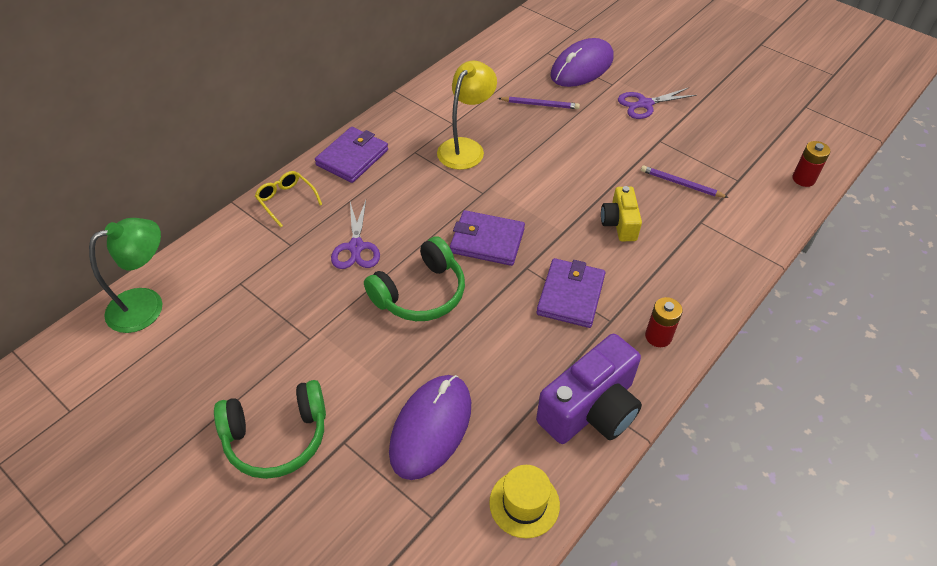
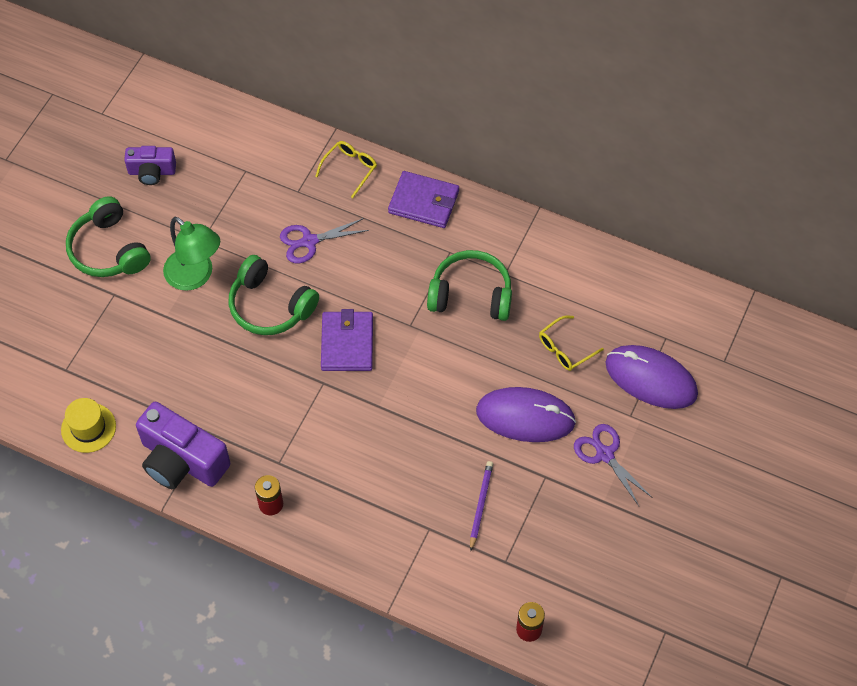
camera: 75 degrees right, 10 degrees up
(147, 305) = (206, 117): green lamp -> green lamp (195, 276)
(189, 371) = (152, 172): none -> purple camera
(431, 428) = (139, 349): purple mouse -> purple mouse (525, 416)
(466, 147) = (471, 295): yellow lamp -> green headphones
(540, 105) = (565, 349): purple pencil -> yellow glasses
(570, 295) = (299, 425): purple wallet -> none
(619, 223) = (404, 453): yellow camera -> none

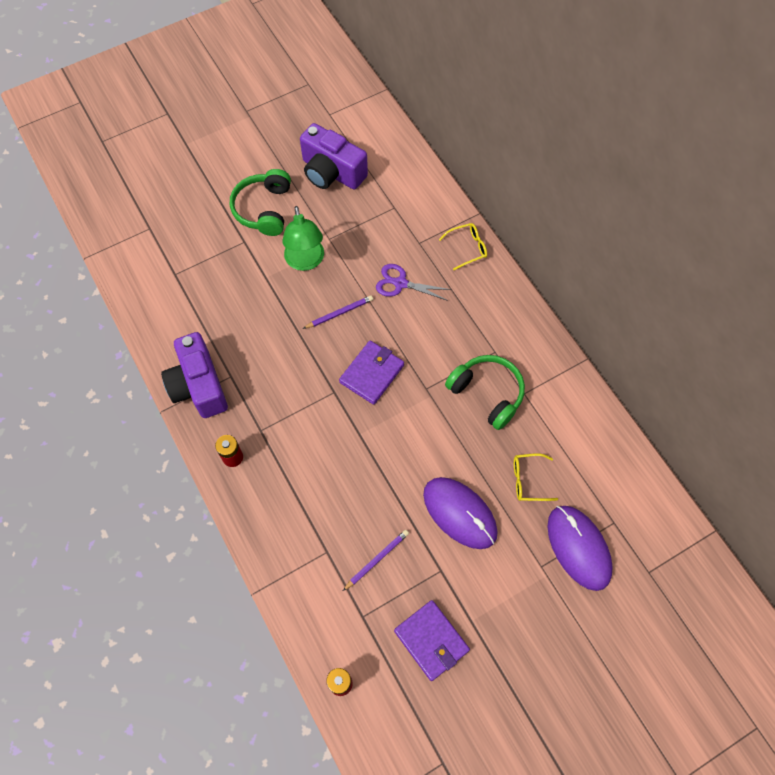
camera: 35 degrees right, 5 degrees up
(88, 428) = (158, 323): yellow hat -> none
(152, 172) = (331, 172): purple camera -> purple camera, size x1.74
(270, 306) = (339, 313): green headphones -> purple pencil
(423, 202) = (503, 303): purple wallet -> purple wallet (431, 640)
(605, 454) = (499, 584): purple scissors -> none

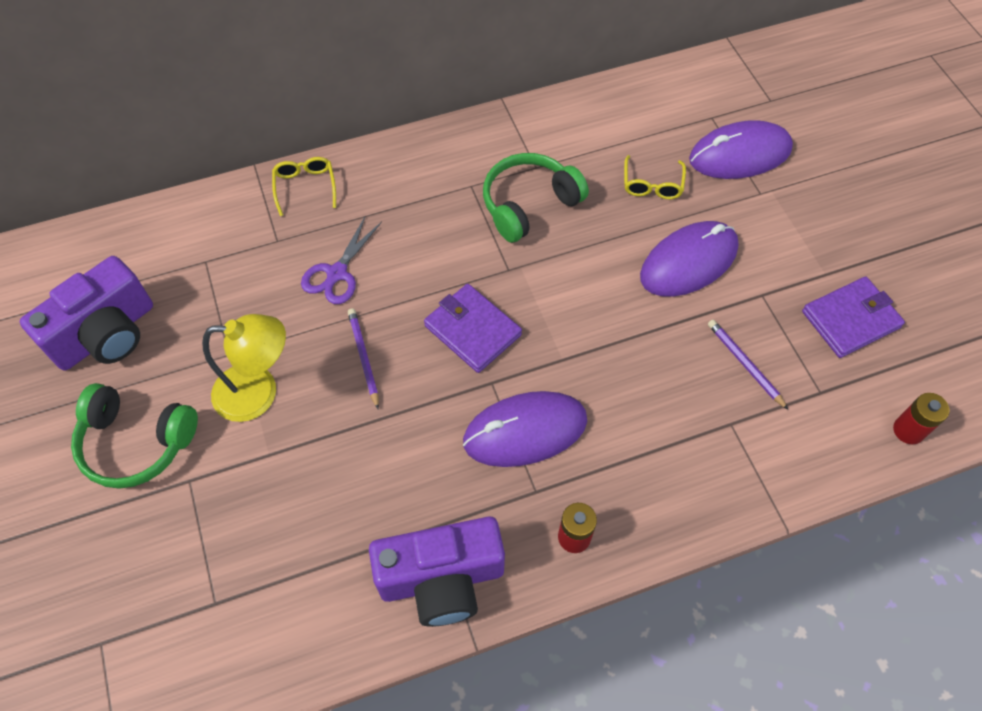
camera: 80 degrees left, 5 degrees down
(301, 418) = (525, 431): none -> purple mouse
(305, 261) = (259, 392): green lamp -> yellow lamp

